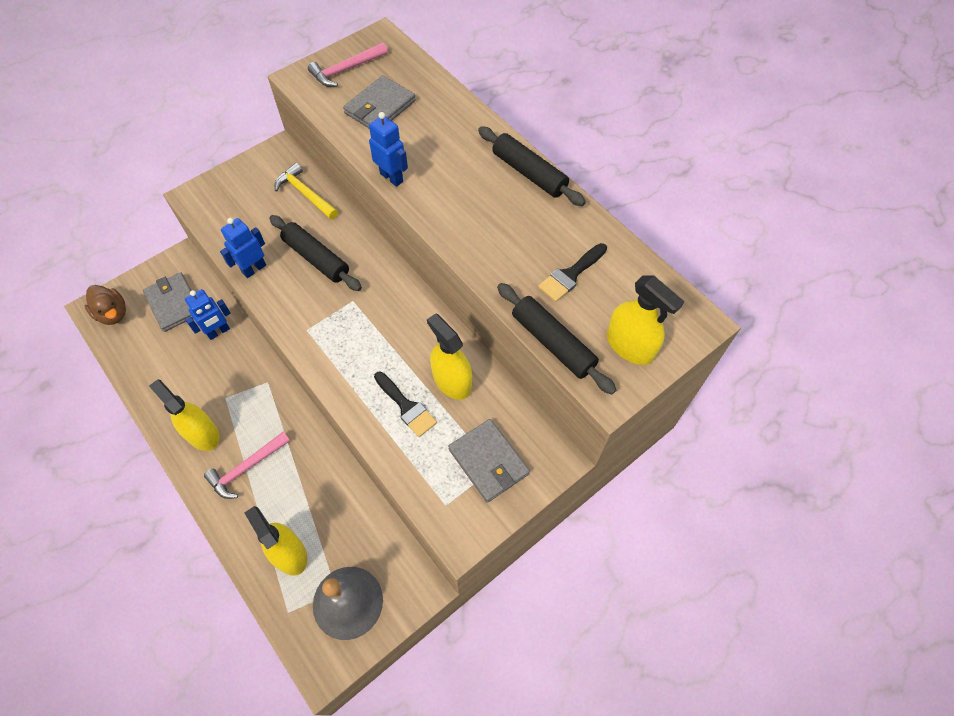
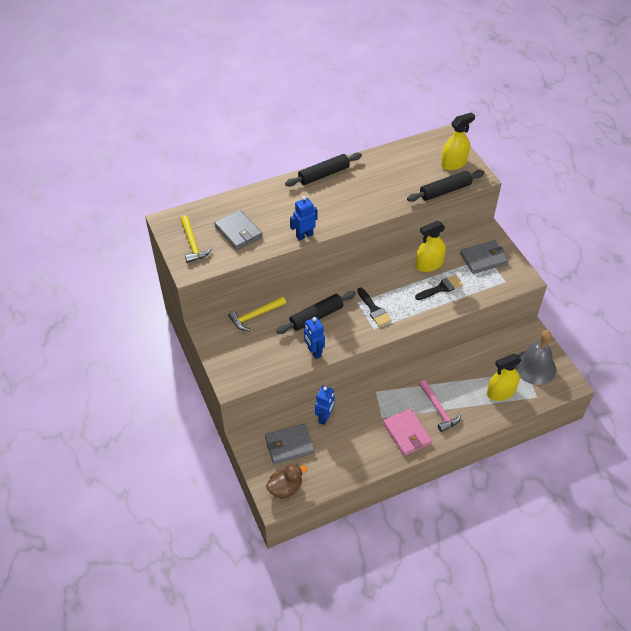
camera: 75 degrees left, 10 degrees down
(202, 433) = (407, 433): yellow spray bottle -> pink wallet
(218, 332) = (324, 417): blue robot -> blue robot turned 45 degrees clockwise
(346, 70) = (192, 244): pink hammer -> yellow hammer
(570, 275) = (403, 174): black brush -> black brush (374, 309)

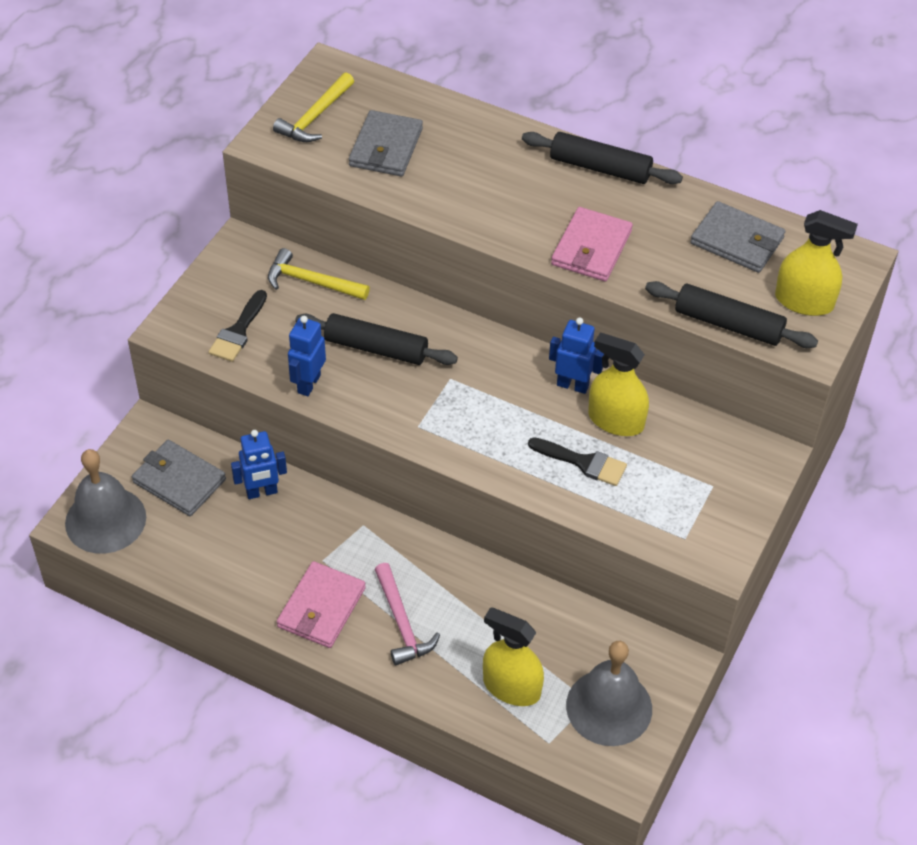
camera: 50 degrees right, 0 degrees up
(285, 488) = (105, 520): brown duck -> grey bell
(304, 235) = (453, 218): blue robot -> blue robot (572, 385)
(365, 204) = (591, 248): none -> pink wallet
(374, 309) = (456, 406): black brush -> black brush (238, 331)
(438, 409) = (402, 623): pink hammer -> pink hammer turned 45 degrees counterclockwise
(483, 258) = (703, 482): grey wallet -> grey wallet (737, 241)

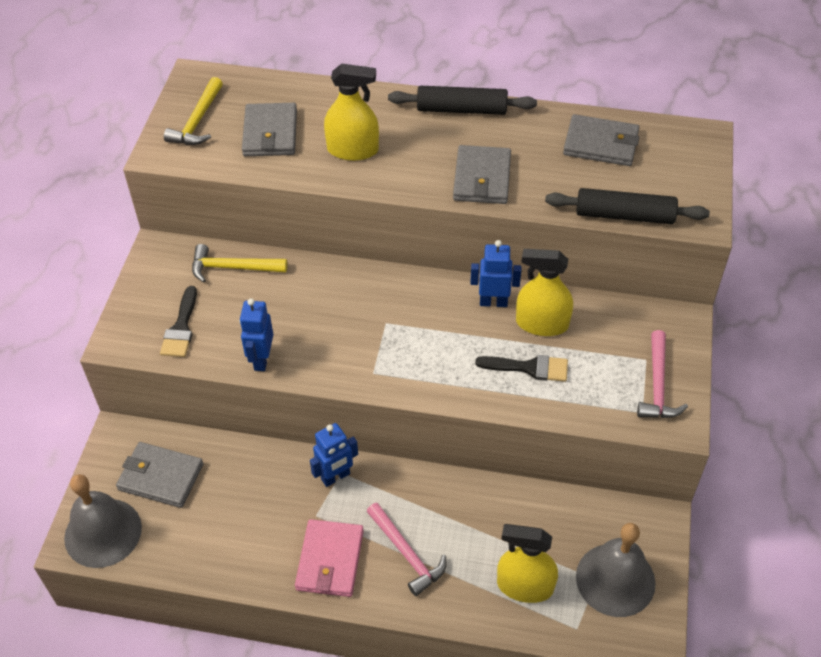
camera: 15 degrees left, 0 degrees up
(262, 492) = (240, 467): blue robot -> blue robot (336, 477)
(376, 348) = (310, 312): black rolling pin -> none
(591, 248) = (482, 178): pink wallet -> grey wallet
(714, 515) = (657, 385): none -> pink hammer
(804, 301) = (677, 181): yellow spray bottle -> yellow spray bottle (353, 150)

